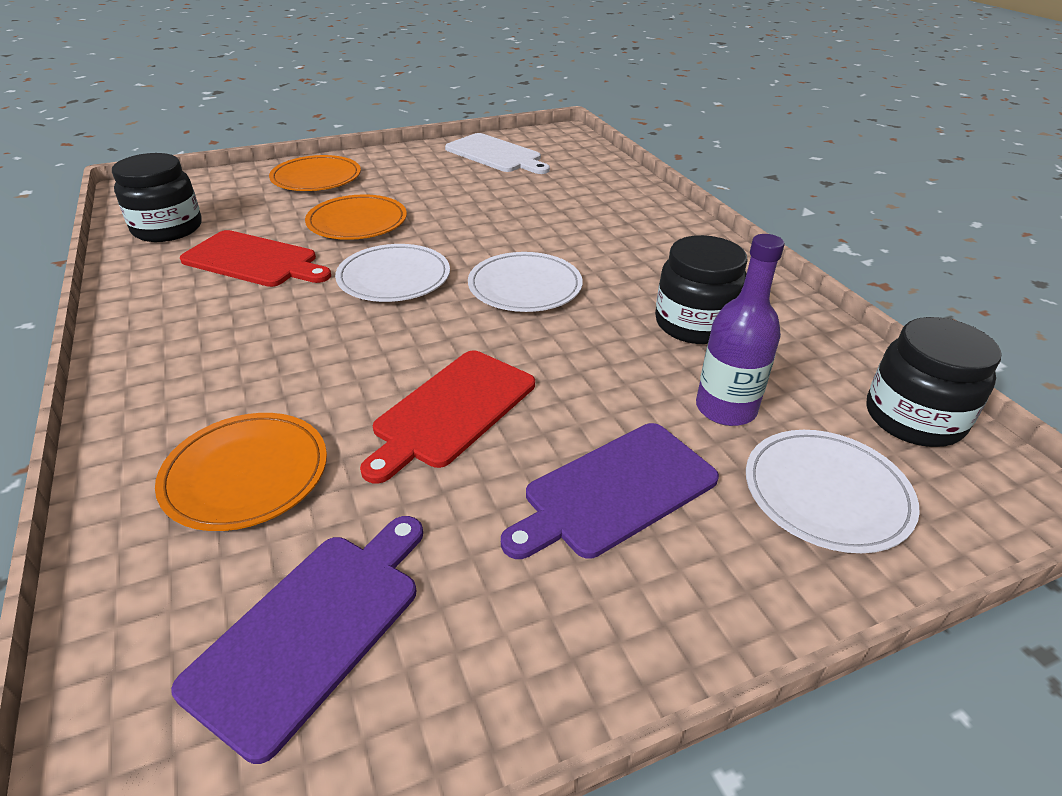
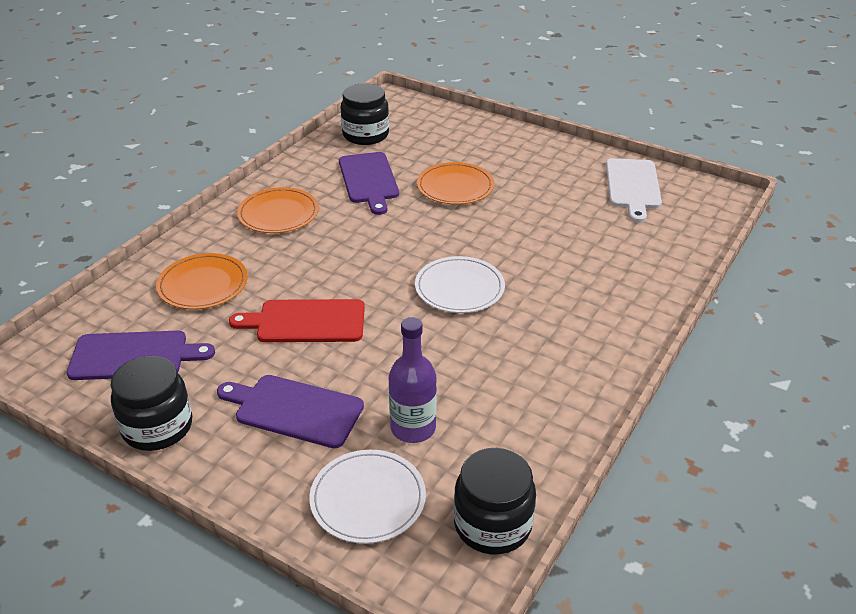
camera: 55 degrees right, 0 degrees up
(254, 260) = (369, 180): red cutting board -> purple cutting board
(316, 178) = (489, 141): orange plate -> orange plate (278, 214)
(394, 277) = (409, 235): white plate -> none
(694, 324) = (499, 380): black jar -> black jar (157, 427)

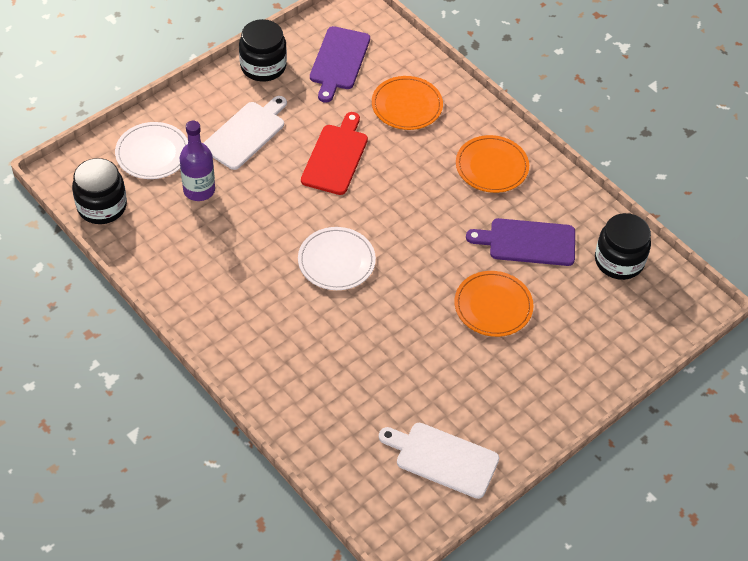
camera: 105 degrees right, 15 degrees up
(294, 410) = (246, 133): purple cutting board -> white cutting board

